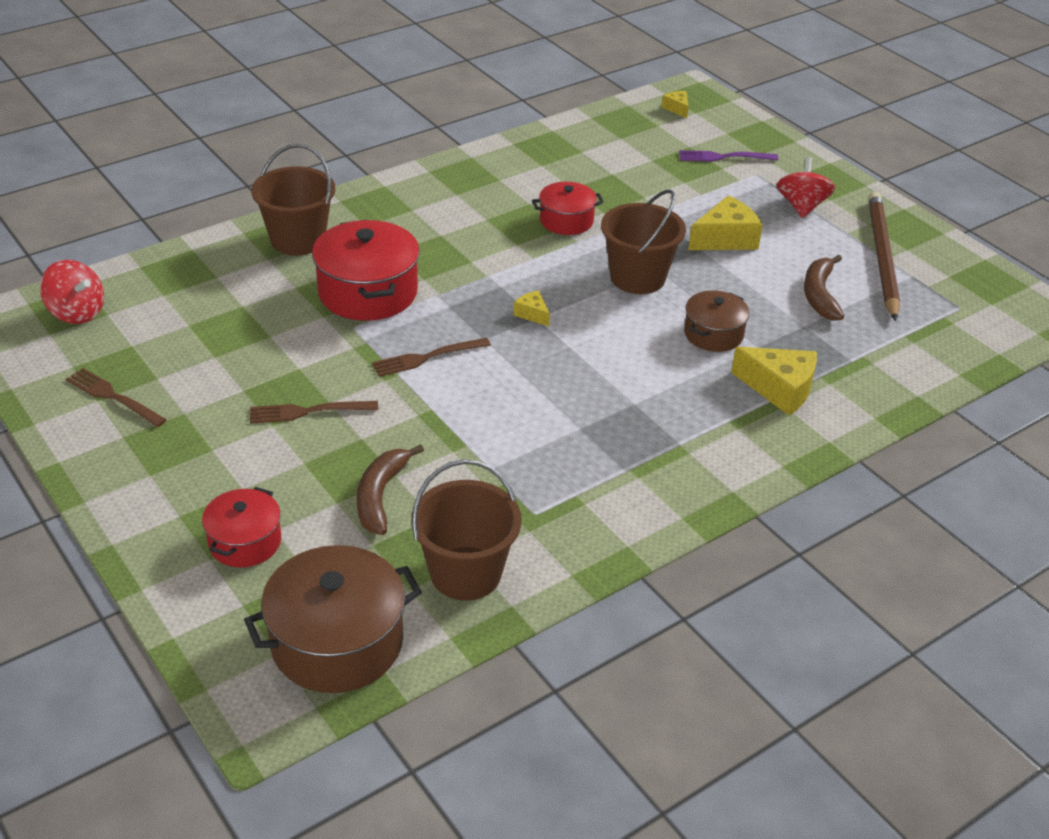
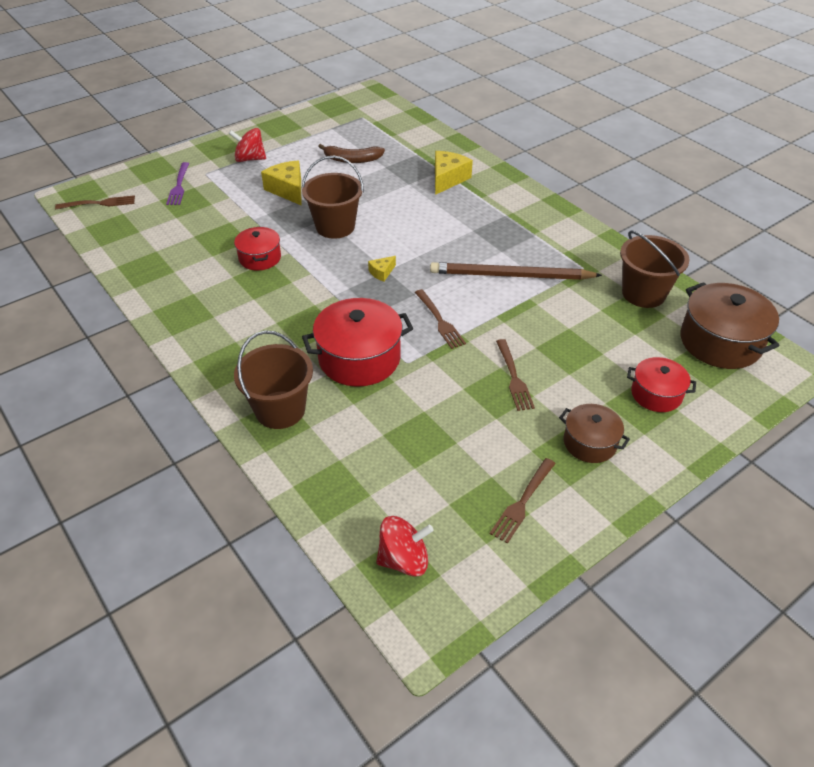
camera: 90 degrees left, 5 degrees up
(77, 312) = (404, 559): red spinning top -> red spinning top turned 45 degrees clockwise
(381, 496) = (590, 333): brown banana -> none
(677, 109) = (99, 203): yellow cheese -> brown fork
(713, 334) = (397, 199): brown pot -> brown pot (590, 443)
(881, 257) = (311, 136): brown pencil -> brown pencil (510, 275)

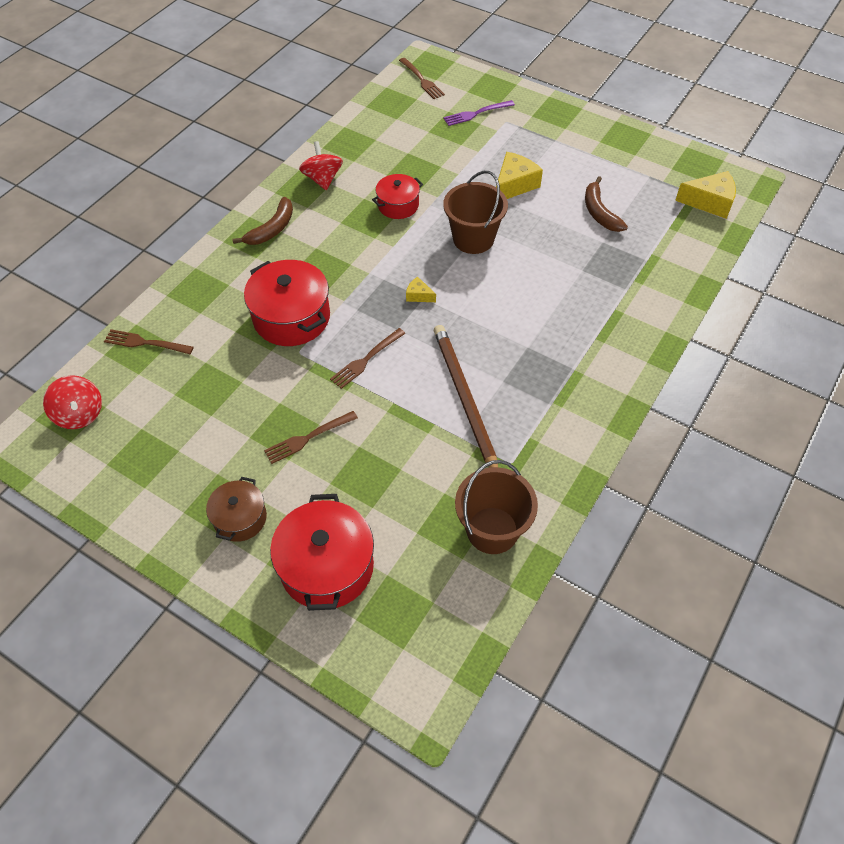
camera: 70 degrees right, 10 degrees up
(226, 348) = (272, 229): none -> brown banana
(250, 159) = (550, 140): red spinning top -> red spinning top (322, 179)
(280, 410) = (212, 288): brown bucket -> none
(447, 179) = (613, 300): yellow cheese -> yellow cheese (709, 202)
(522, 502) = (155, 480): brown fork -> brown fork (145, 343)
(656, 394) = (327, 566): red pot -> red pot, size x1.70
(720, 342) = (438, 622): brown pot -> none

